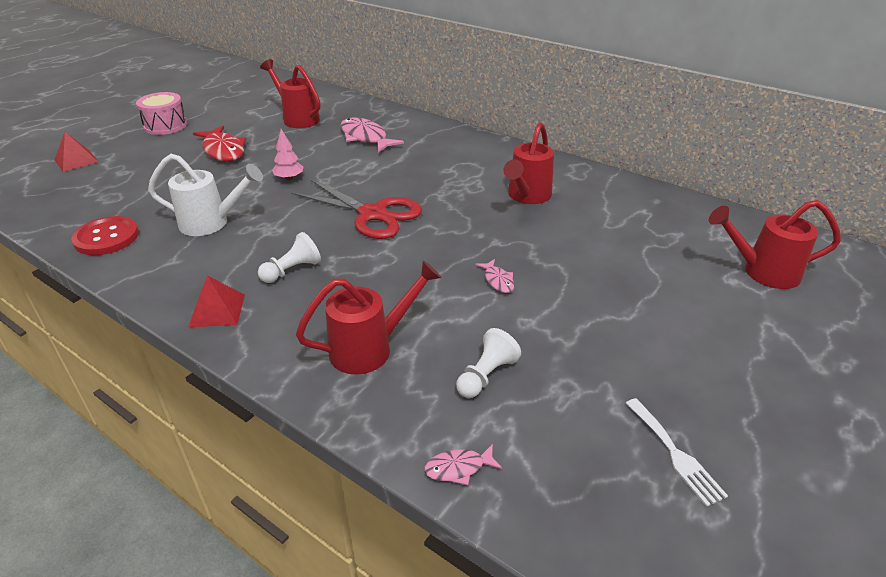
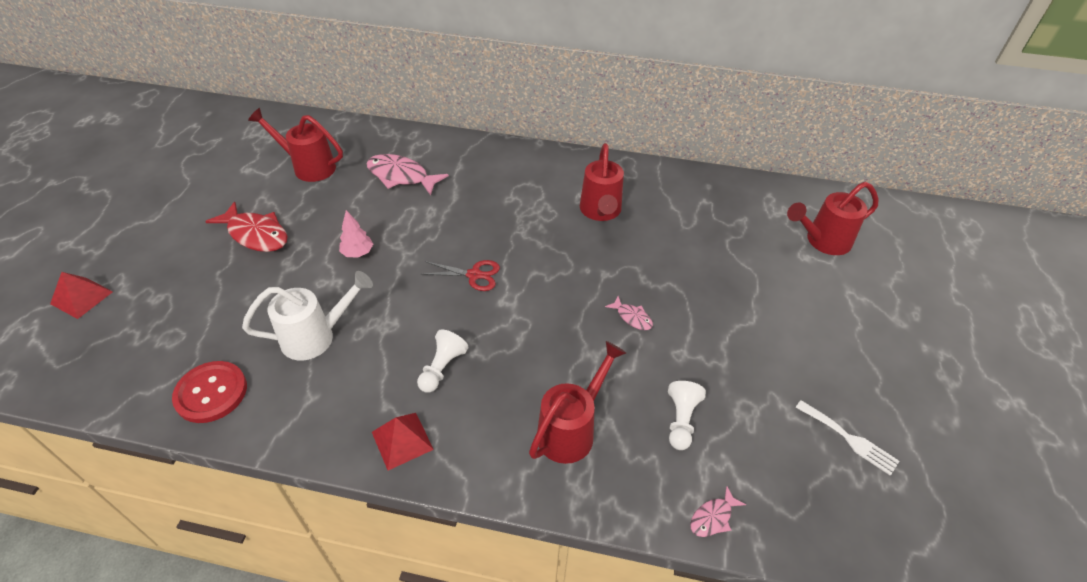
camera: 25 degrees left, 10 degrees up
(165, 126) = (156, 216): pink drum -> none
(373, 214) = (474, 275): red scissors -> red scissors, size x0.54

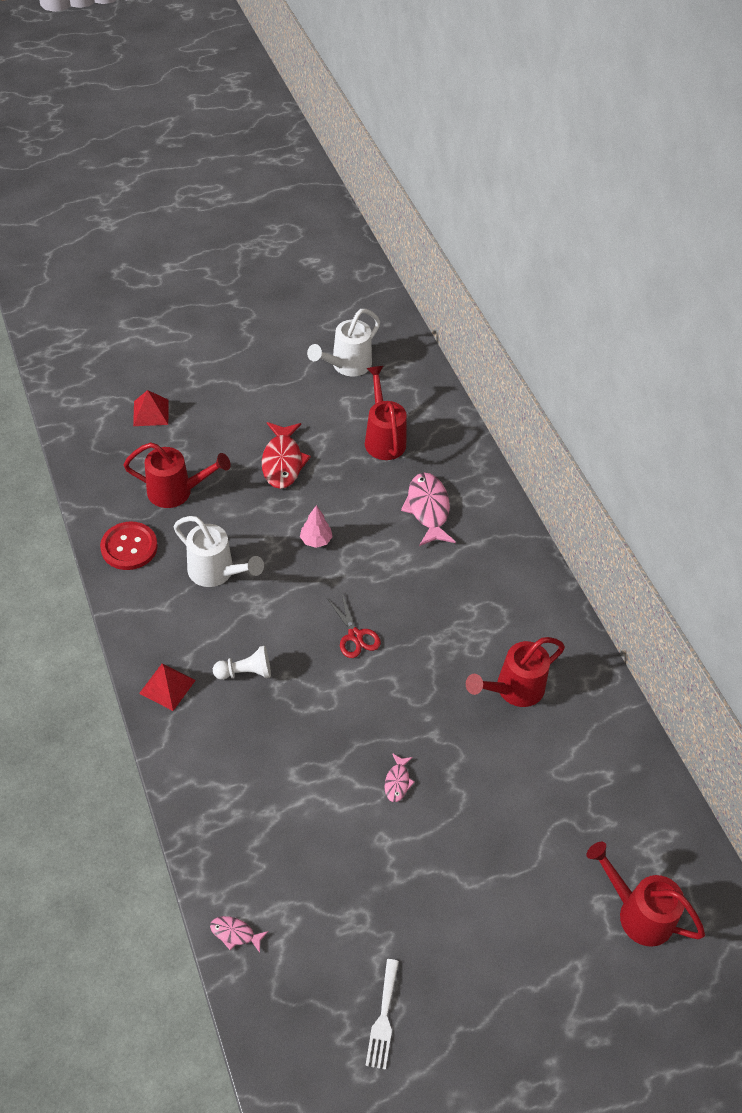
camera: 55 degrees right, 5 degrees up
(214, 152) = (347, 365): none -> white watering can
(571, 430) = (249, 793): red watering can -> red watering can (176, 492)
(681, 420) = (311, 871): white pawn -> none

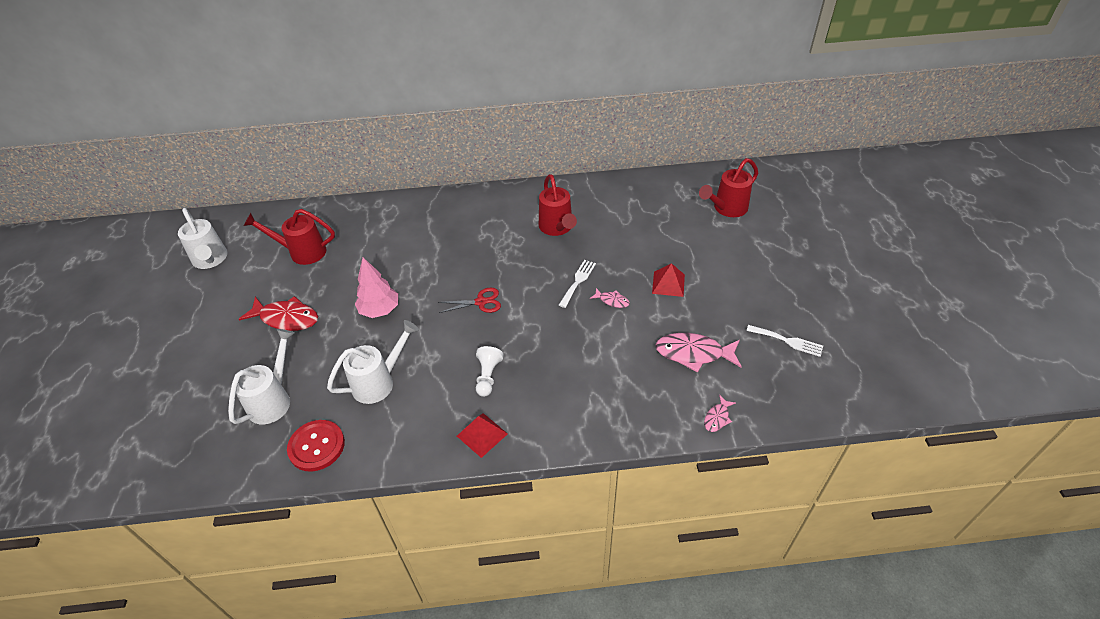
camera: 70 degrees left, 5 degrees down
(151, 412) = (163, 408): red pyramid -> red pyramid (668, 284)
(176, 492) = (273, 400): red watering can -> white watering can
(316, 540) = (380, 310): pink tree -> pink tree, size x1.55
(420, 735) = (578, 281): none -> white fork
(428, 509) = (385, 240): pink fish -> pink fish (693, 353)

